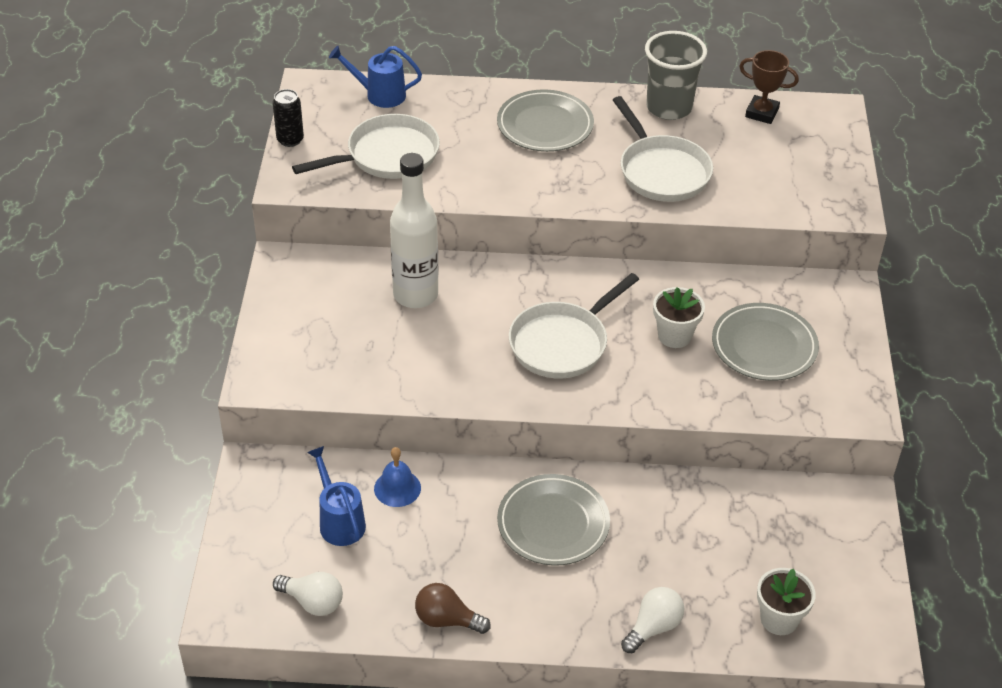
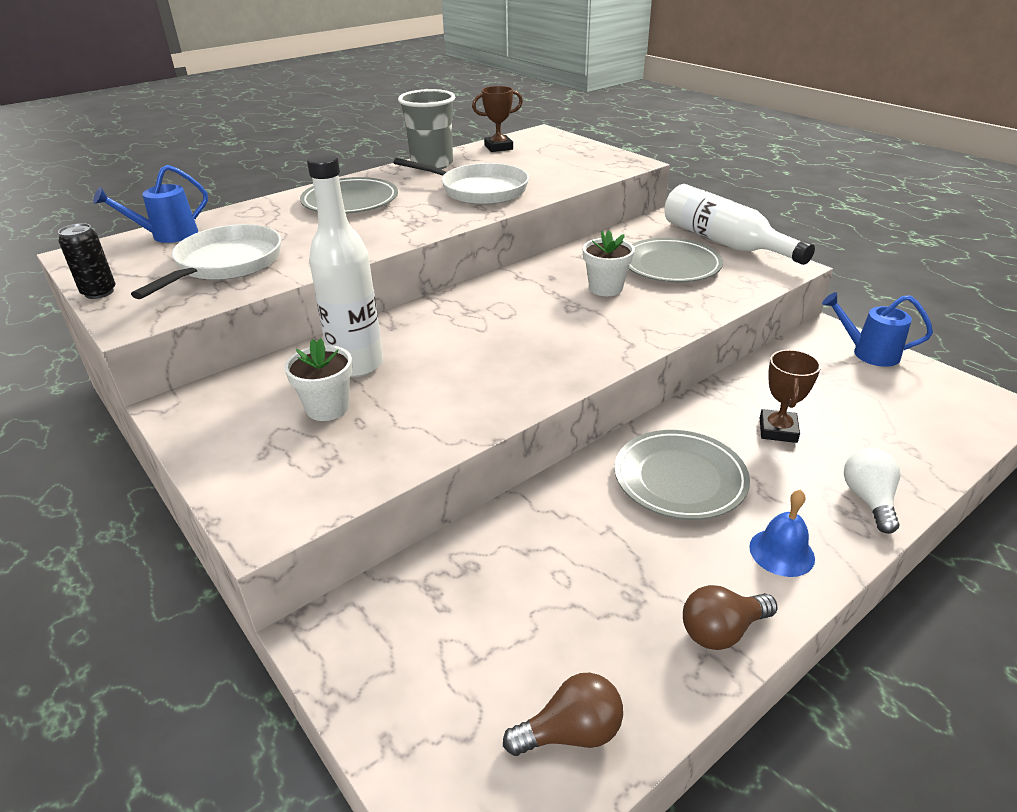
camera: 40 degrees left, 10 degrees down
(313, 602) = (571, 732): white light bulb -> brown light bulb
(339, 521) = (490, 618): blue watering can -> blue watering can (868, 353)
(397, 488) = (509, 545): blue bell -> blue bell (781, 552)
(563, 343) = (533, 332): white pan -> none
(674, 541) = (778, 430): none -> brown trophy
(779, 619) = (921, 431): white flower pot -> white flower pot (327, 408)
(855, 351) = (724, 242): none -> white bottle

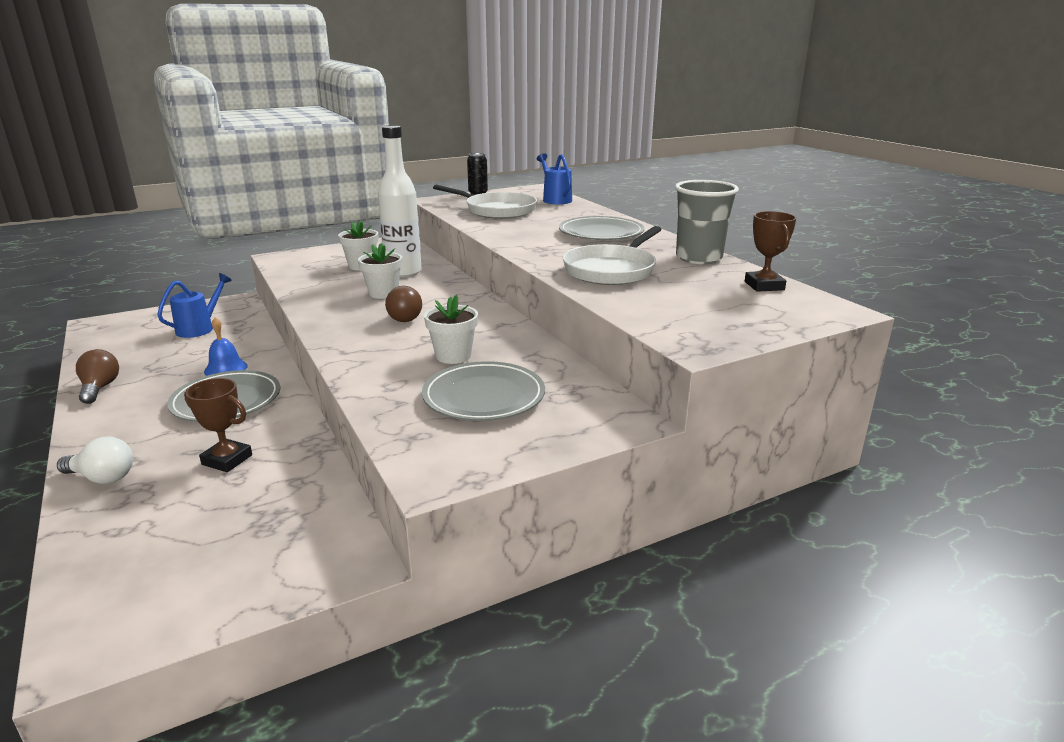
camera: 100 degrees right, 10 degrees down
(447, 361) = (383, 293): none -> white flower pot
(571, 732) = (111, 343): brown light bulb -> brown light bulb (405, 317)
(724, 242) = (532, 447): white bottle -> none
(781, 552) = (116, 422): blue bell -> blue bell (226, 368)
(868, 353) = (284, 578): blue watering can -> blue watering can (200, 328)

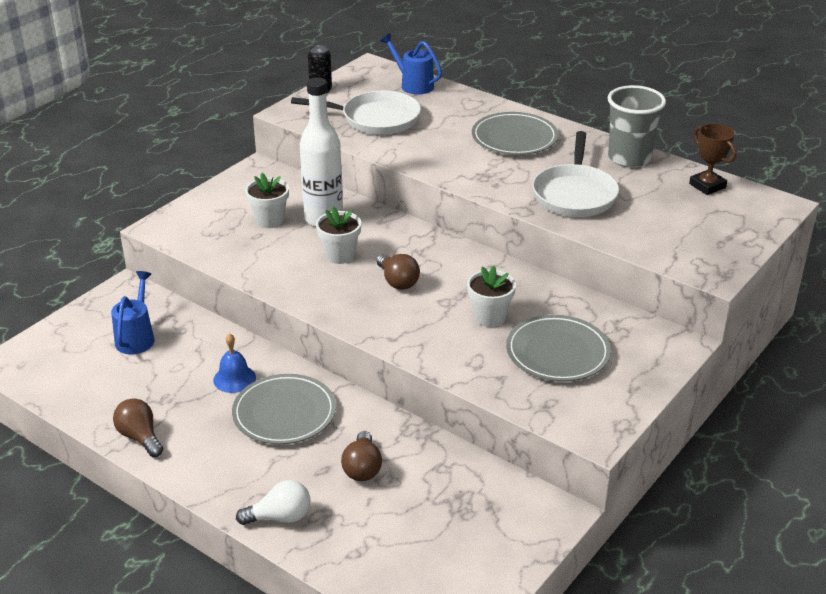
camera: 25 degrees left, 10 degrees up
(227, 460) = (362, 468): brown trophy -> brown light bulb

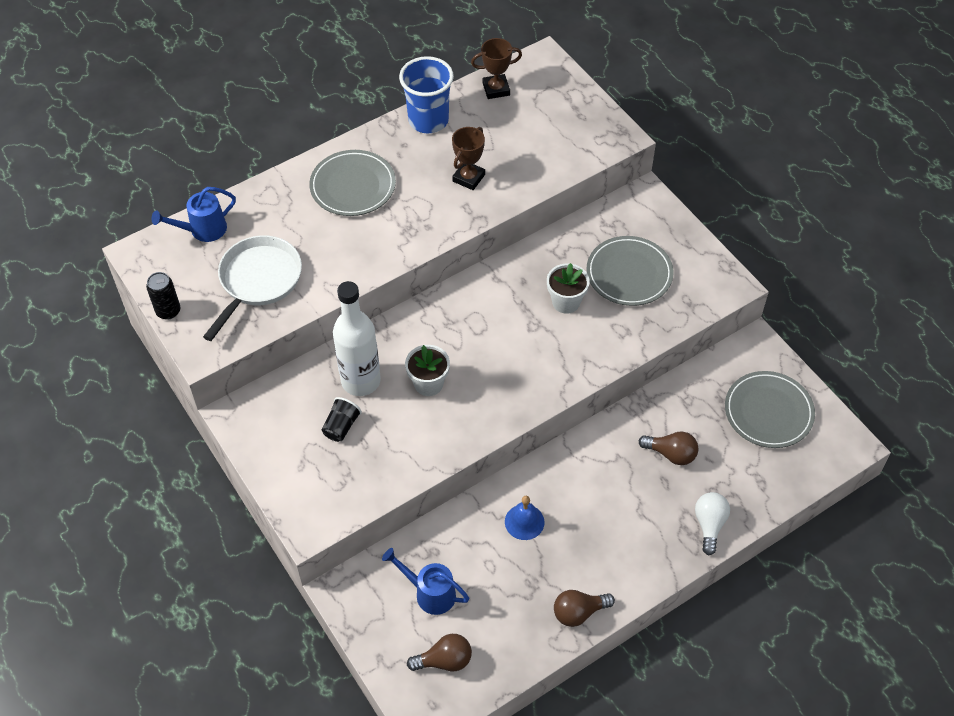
camera: 70 degrees left, 20 degrees up
(269, 220) = (341, 426): white flower pot -> black cup
(284, 413) = (585, 493): grey plate -> grey plate (768, 412)
(397, 281) = (489, 351): brown light bulb -> brown light bulb (444, 660)
(574, 194) = (468, 178): white pan -> brown trophy
(629, 158) = (428, 120): grey cup -> blue cup

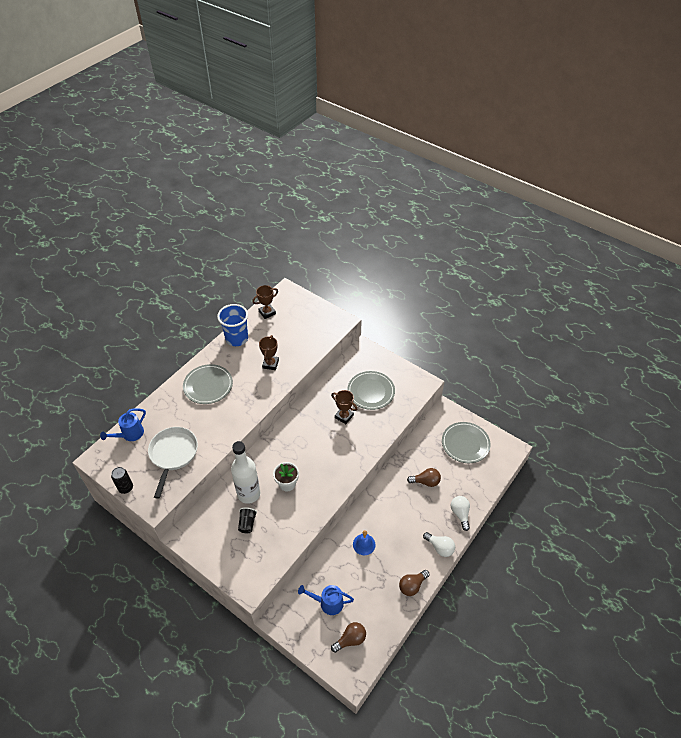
camera: 20 degrees left, 5 degrees down
(566, 302) = (344, 416): white flower pot -> brown trophy
(651, 568) = (440, 547): none -> white light bulb

